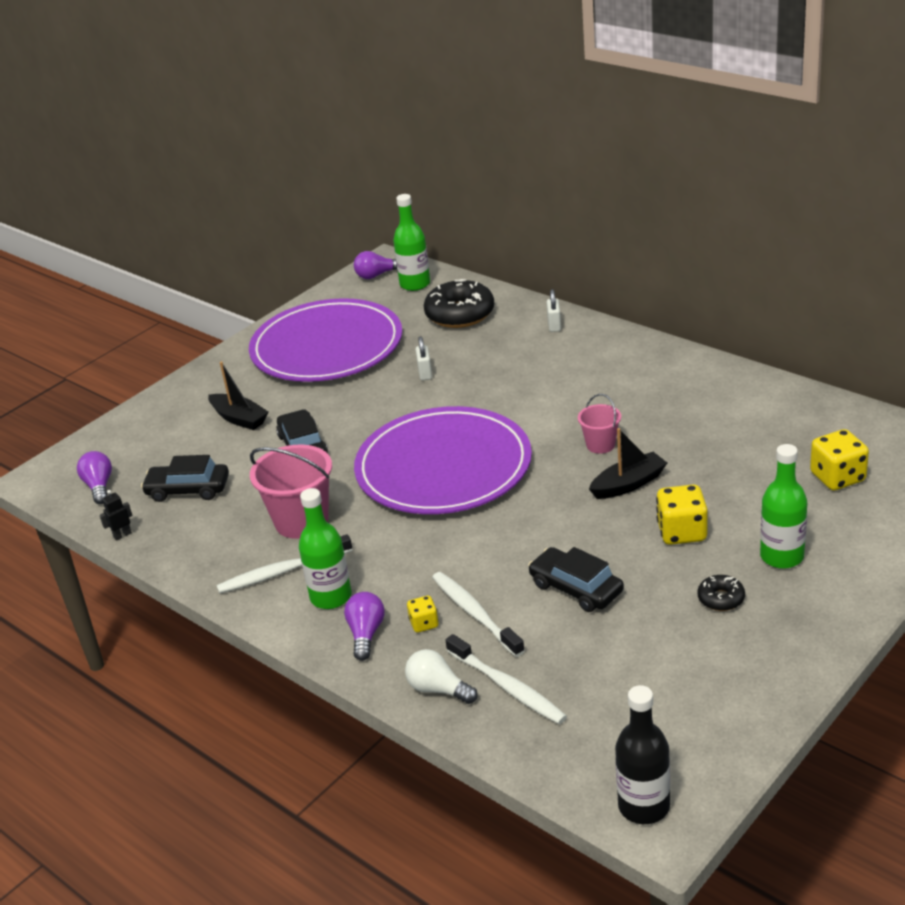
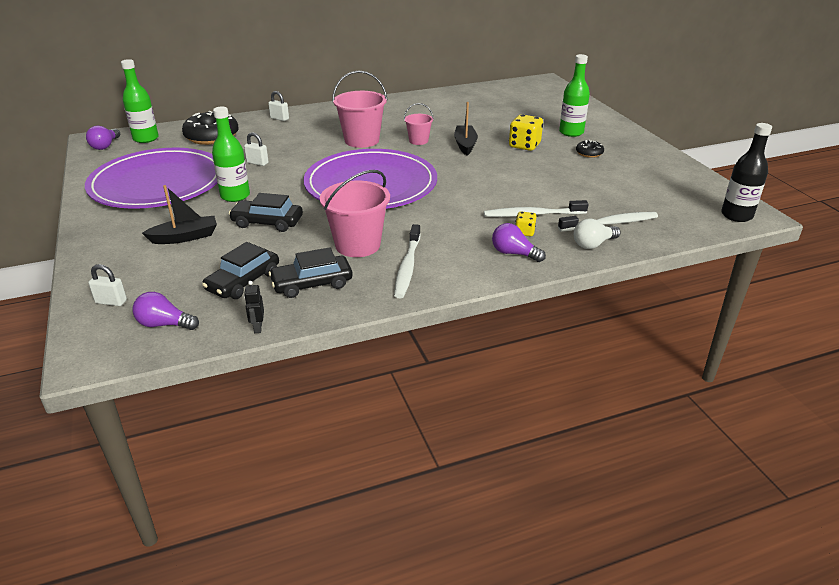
camera: 65 degrees left, 0 degrees up
(114, 443) = (111, 302): none -> white padlock
(331, 597) = (459, 256): green bottle -> green bottle (235, 196)
(556, 406) = (362, 140): none -> pink bucket
(576, 588) = (541, 182): black car -> black car (312, 284)
(837, 477) = (524, 105): yellow dice -> none

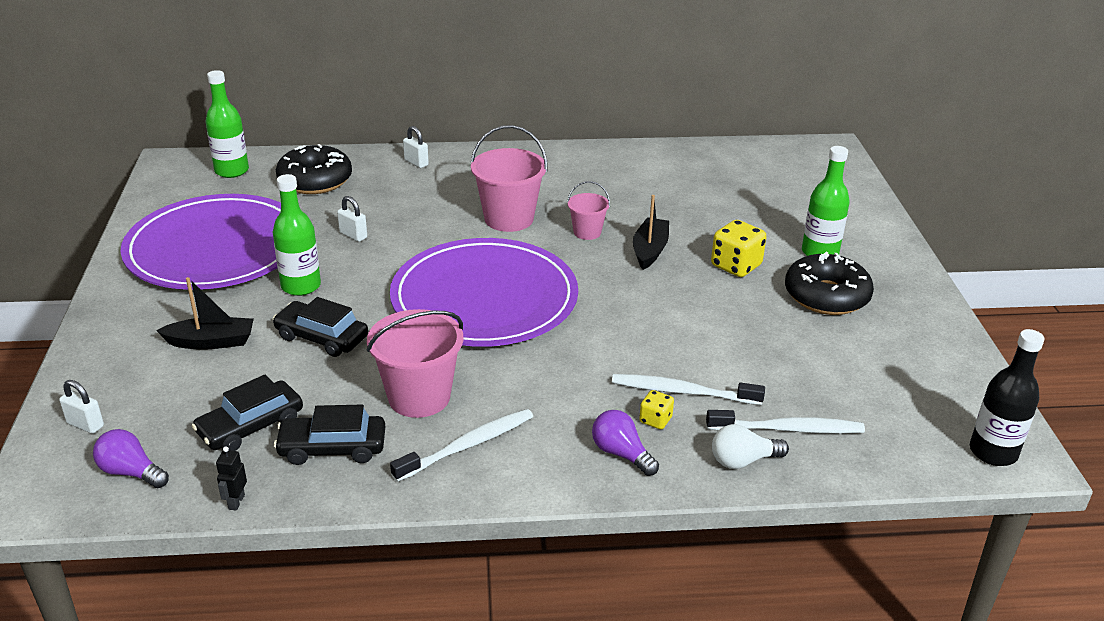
camera: 15 degrees right, 0 degrees up
(105, 146) = (178, 175): purple light bulb -> none
(407, 266) = (467, 446): white toothbrush -> white toothbrush turned 150 degrees counterclockwise
(589, 153) = (826, 296): black donut -> black donut, size x2.06

